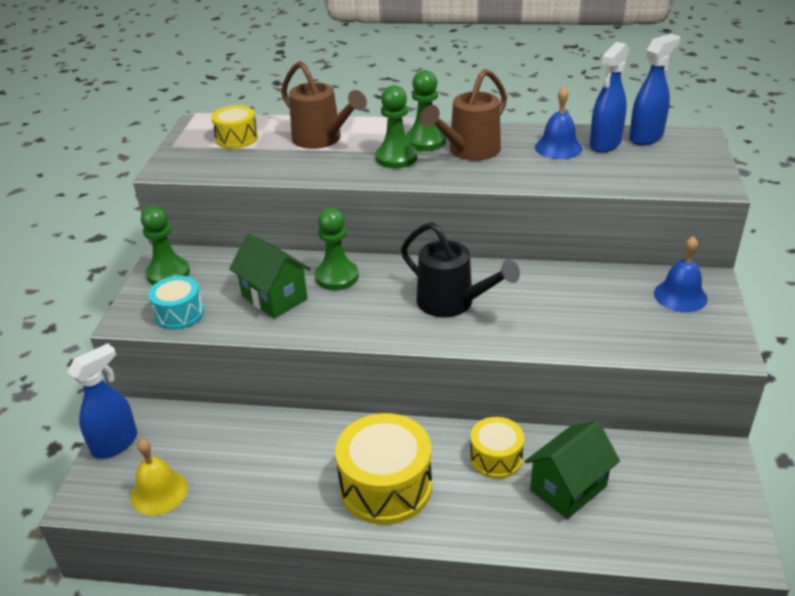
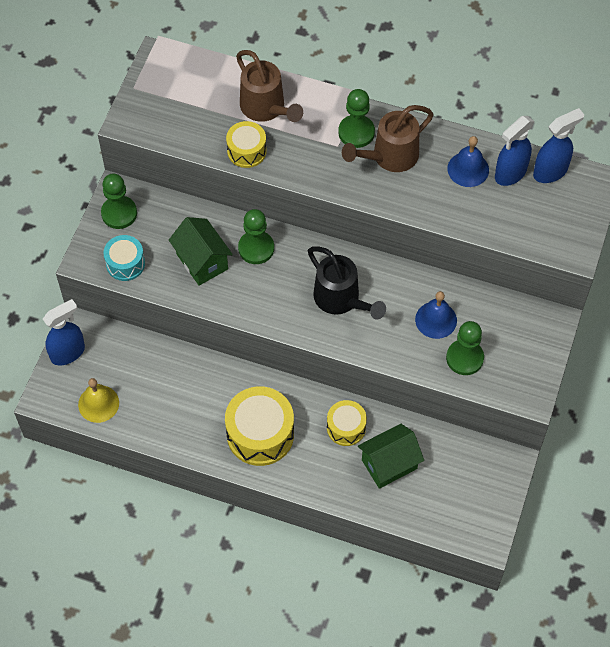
camera: 10 degrees right, 25 degrees up
(237, 138) = (191, 88): yellow drum -> yellow drum (246, 151)
(396, 158) = (324, 152): green pawn -> green pawn (464, 358)
(680, 296) = (523, 332): blue bell -> blue bell (436, 320)

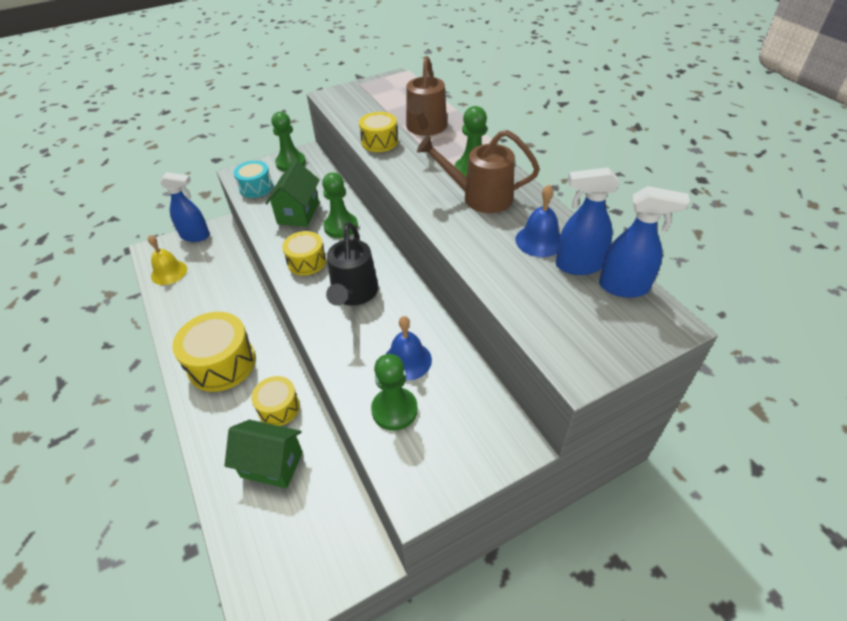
camera: 45 degrees right, 15 degrees down
(271, 300) = (306, 262): none -> yellow drum

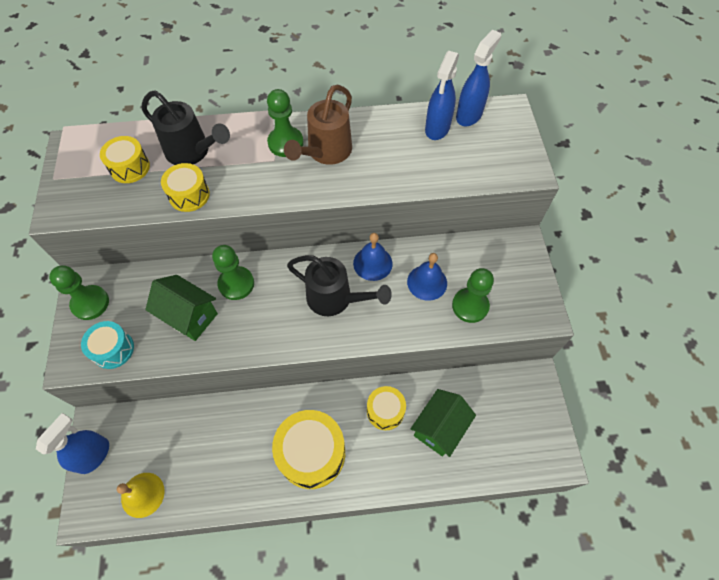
camera: 70 degrees left, 15 degrees up
(306, 262) = (271, 326): yellow drum -> yellow drum (130, 167)
(425, 128) = (192, 152): brown watering can -> black watering can
(539, 240) = (400, 138): blue bell -> blue bell (372, 263)

